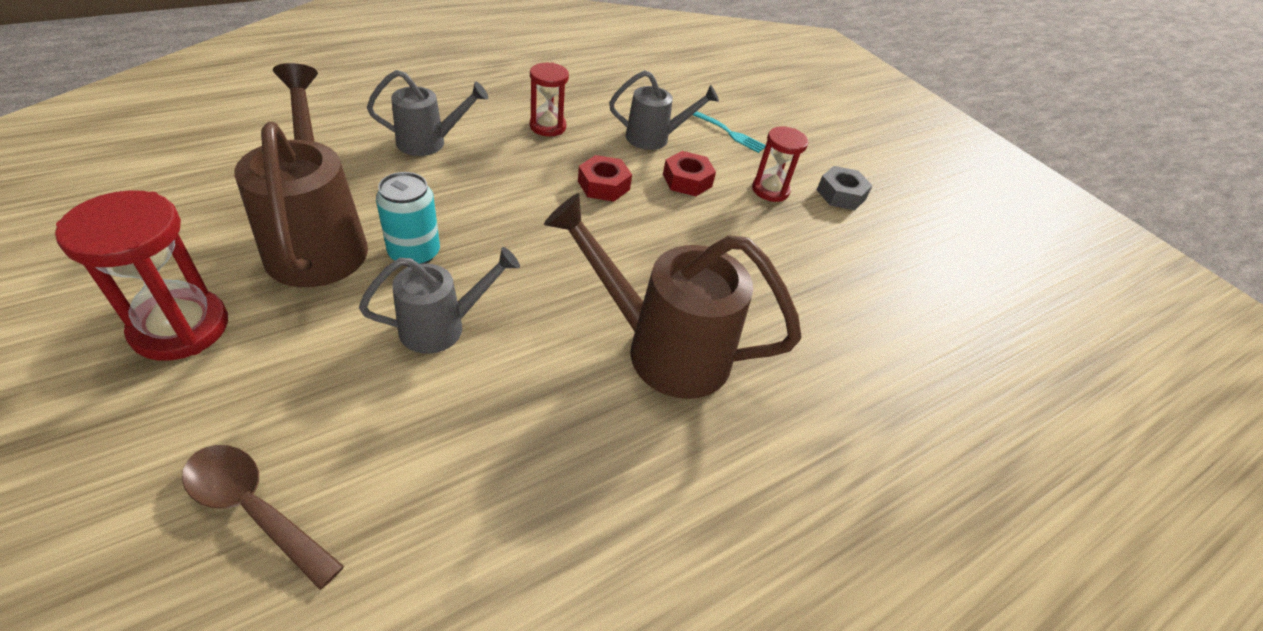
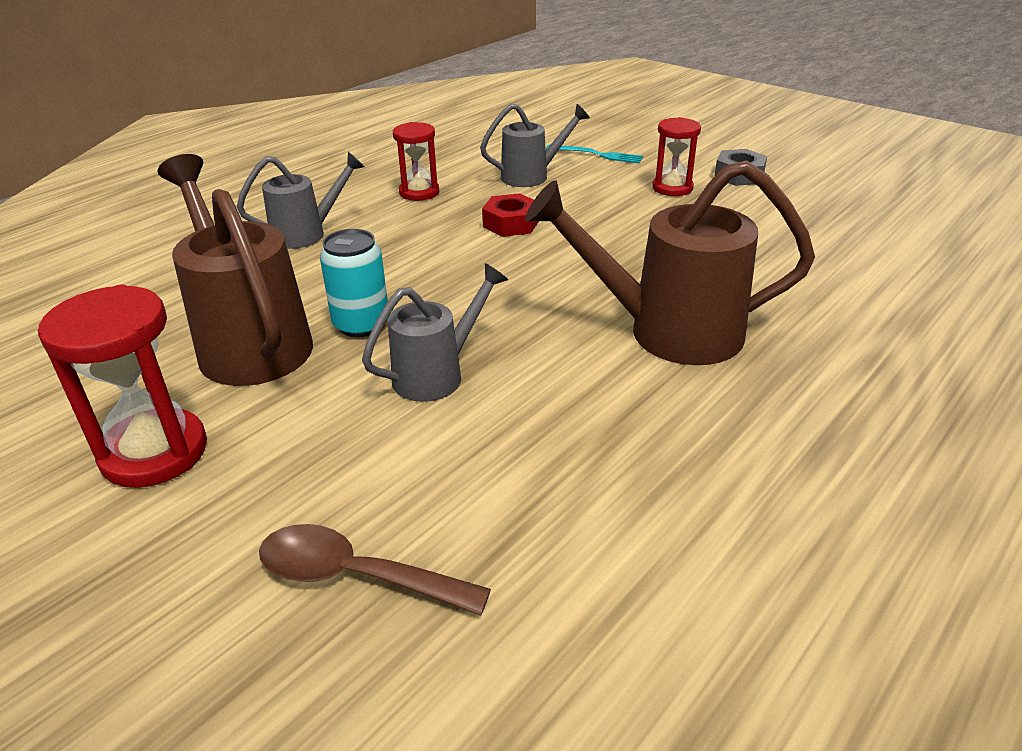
camera: 10 degrees left, 10 degrees down
(687, 180) = (589, 200): red nut -> none

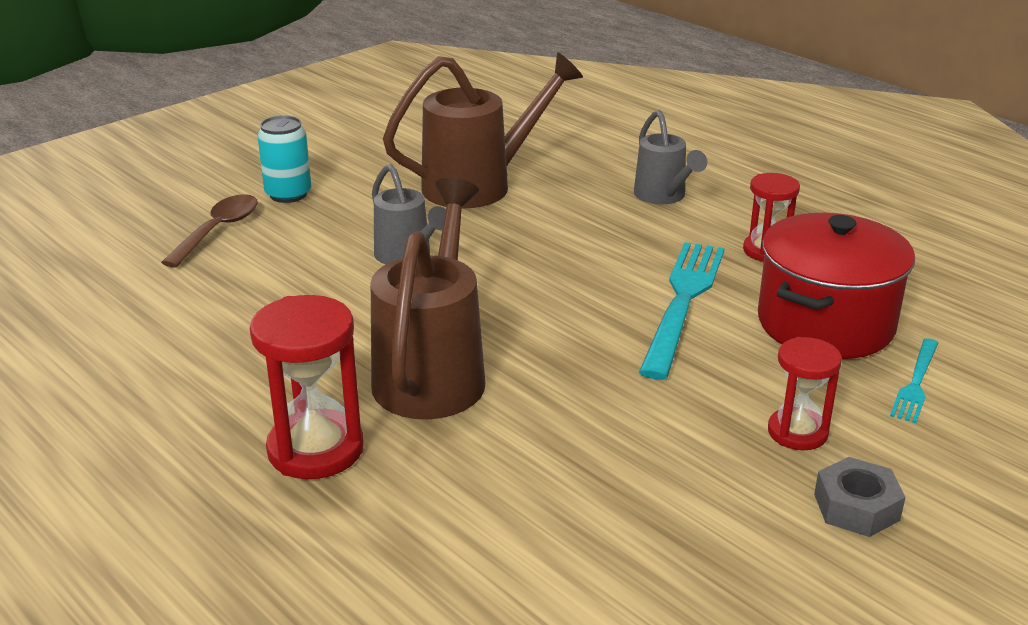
camera: 95 degrees right, 5 degrees down
(154, 452) = (360, 167): red hourglass -> red hourglass (315, 449)
(361, 324) = (491, 226): turquoise can -> turquoise can (288, 194)
(511, 224) = (683, 302): red nut -> turquoise fork
(531, 176) = (825, 324): grey watering can -> red pot

